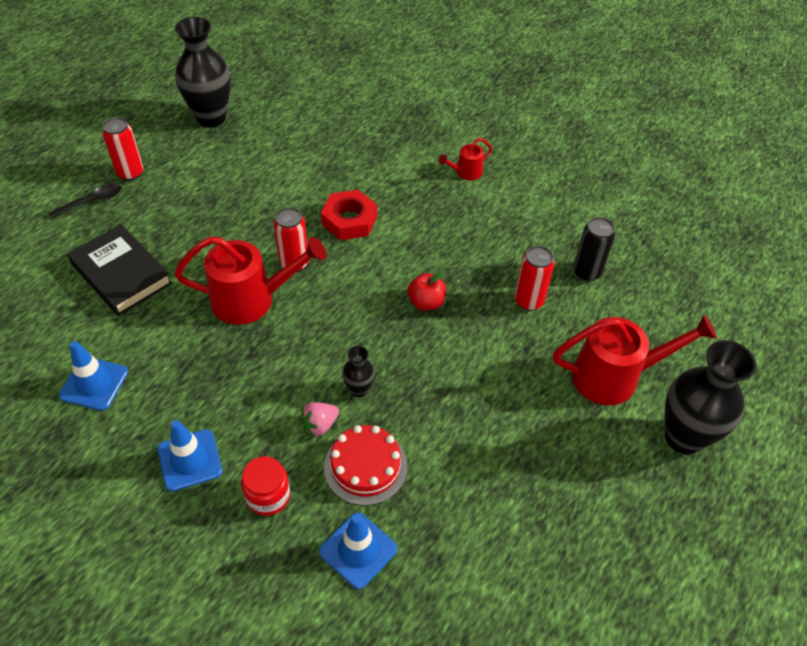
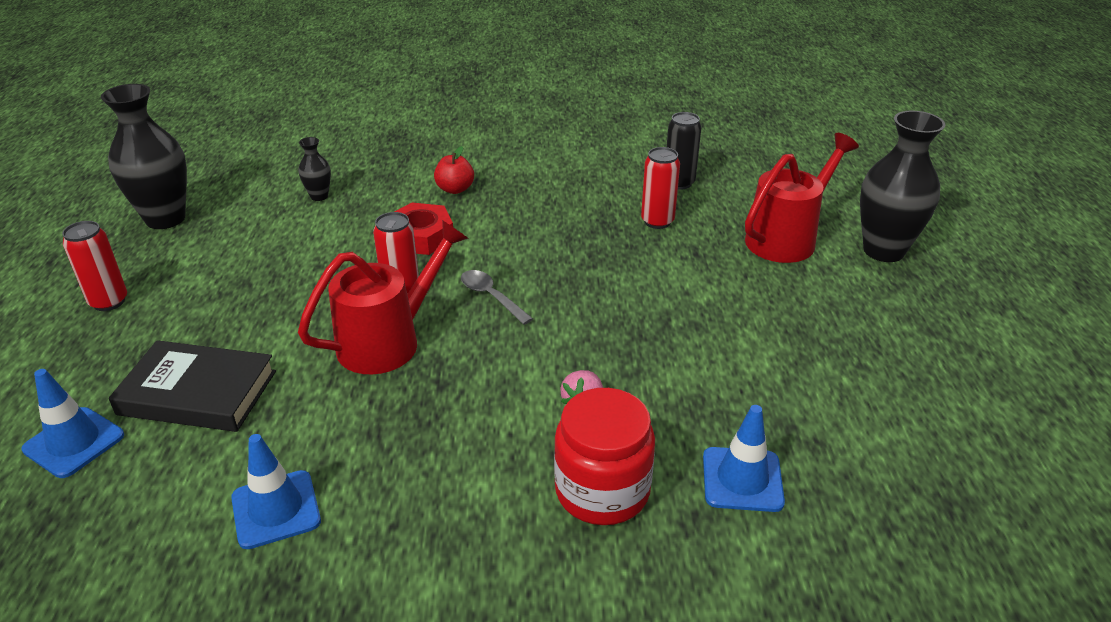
camera: 35 degrees left, 15 degrees down
(91, 201) = (80, 347): black spoon -> none
(190, 460) = (479, 511): blue traffic cone -> blue traffic cone (74, 442)
(268, 496) = (602, 491): red jar -> red jar, size x1.59
(346, 301) = (491, 297): none -> grey spoon
(359, 389) = (587, 356): black vase -> black vase (319, 196)
(365, 466) = (667, 410): red cake -> none
(426, 302) = (570, 262): red apple -> red apple (455, 189)
(465, 173) = (493, 160): red watering can -> none

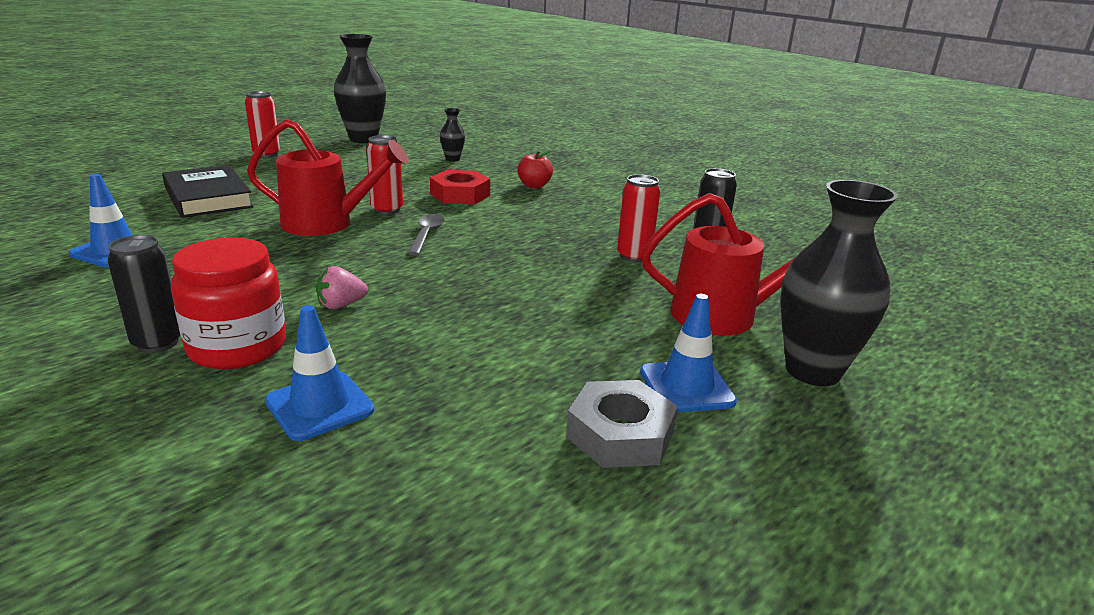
camera: 45 degrees right, 10 degrees down
(74, 442) = (131, 188): blue traffic cone -> blue traffic cone (686, 387)
(544, 538) = (157, 342): none -> black can
(890, 362) = (620, 434): none -> grey nut

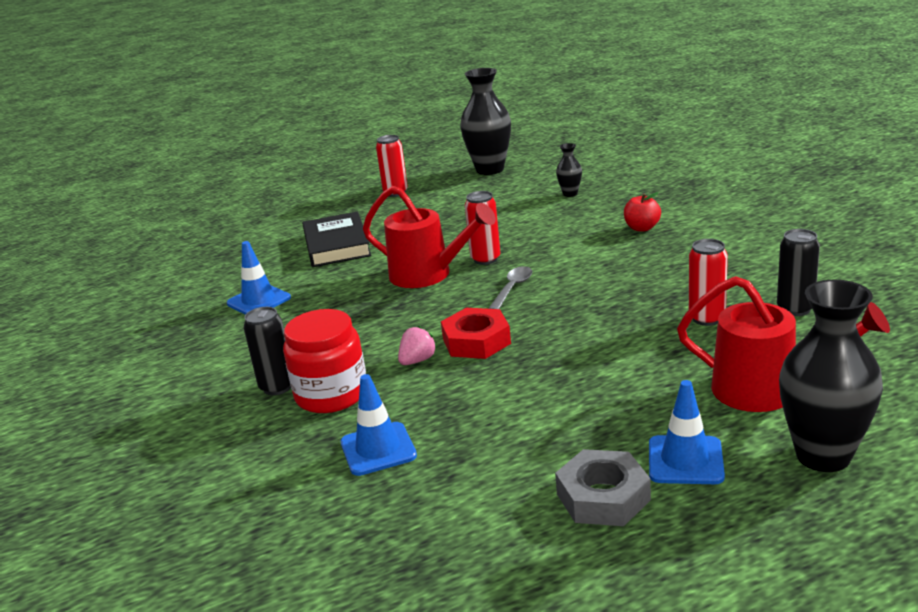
camera: 25 degrees right, 0 degrees up
(341, 305) = (417, 360): pink strawberry -> pink strawberry turned 135 degrees clockwise
(460, 195) = (561, 240): red nut -> red nut (476, 341)

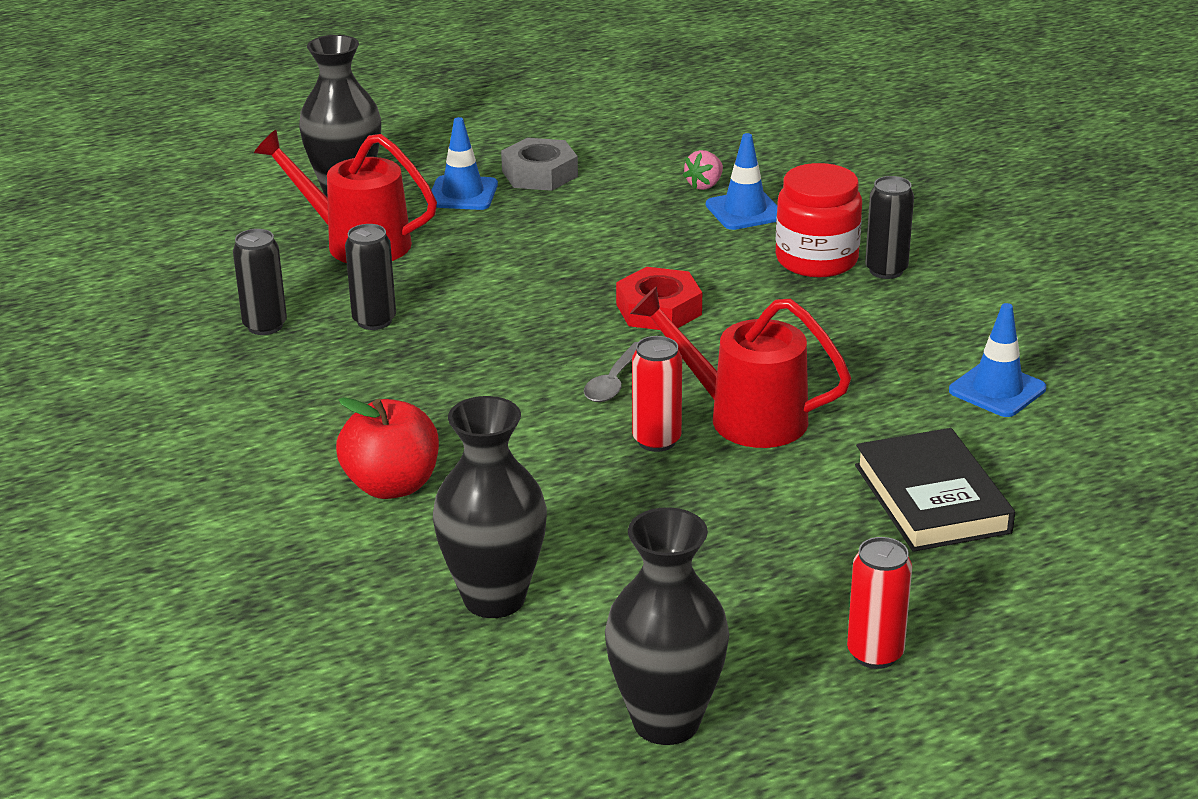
camera: 175 degrees right, 5 degrees up
(417, 360) = (727, 290): pink strawberry -> pink strawberry (704, 185)
(570, 194) = (494, 598): black vase -> black vase, size x2.12
(642, 228) = (392, 485): red apple -> red apple, size x1.62
(707, 318) = (374, 321): red can -> black can

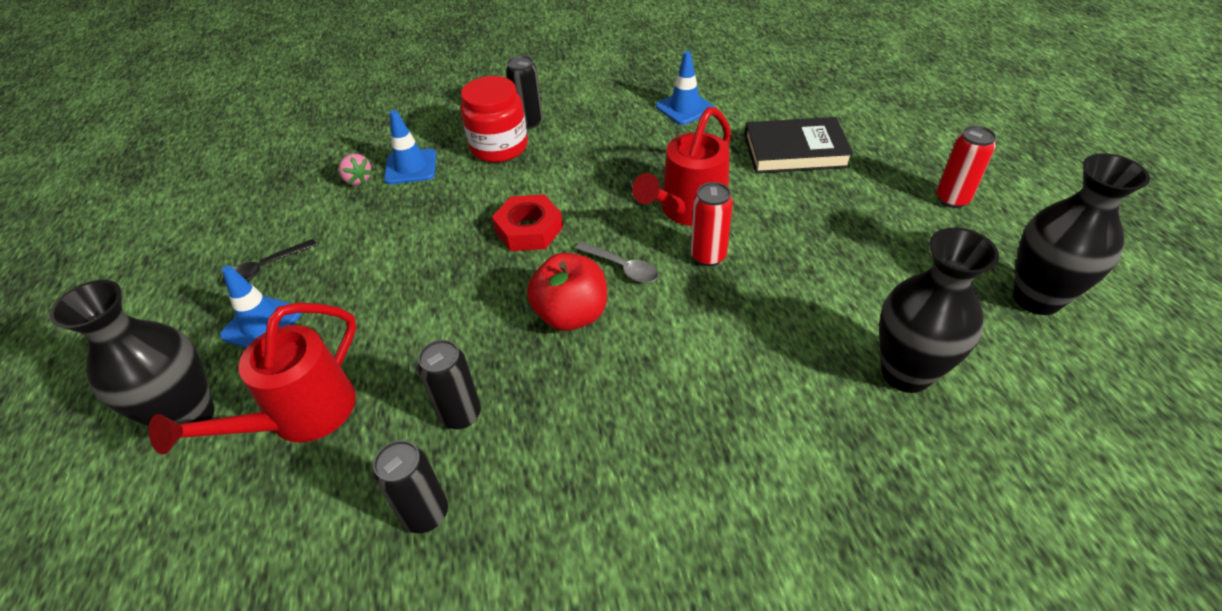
camera: 75 degrees left, 15 degrees up
(392, 485) = (743, 426): red apple -> red apple (571, 315)
(539, 174) = (266, 268): grey nut -> black spoon

